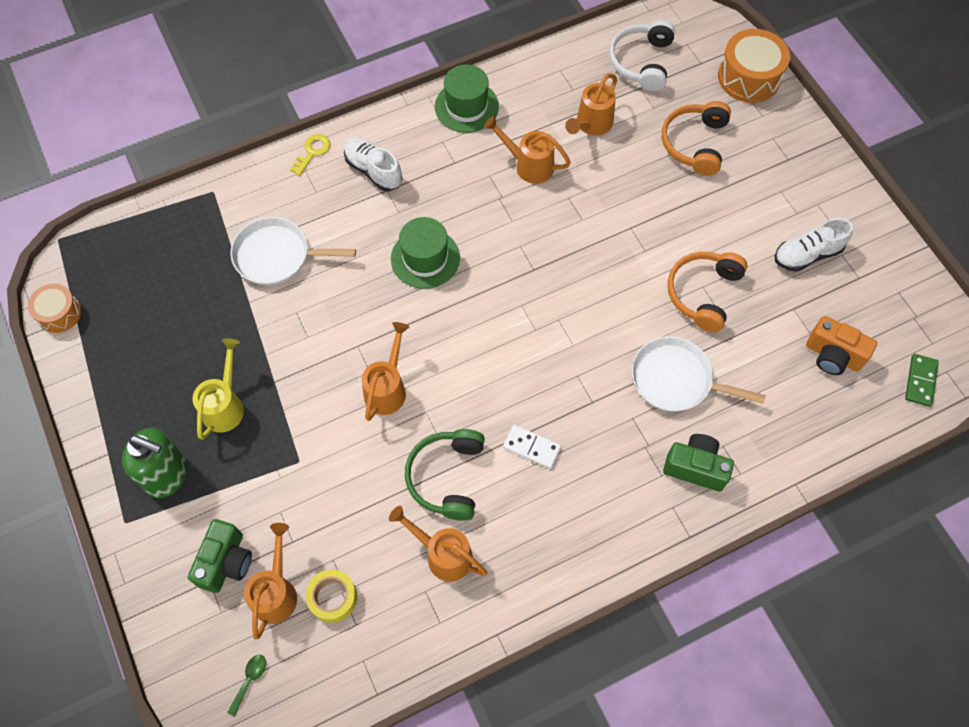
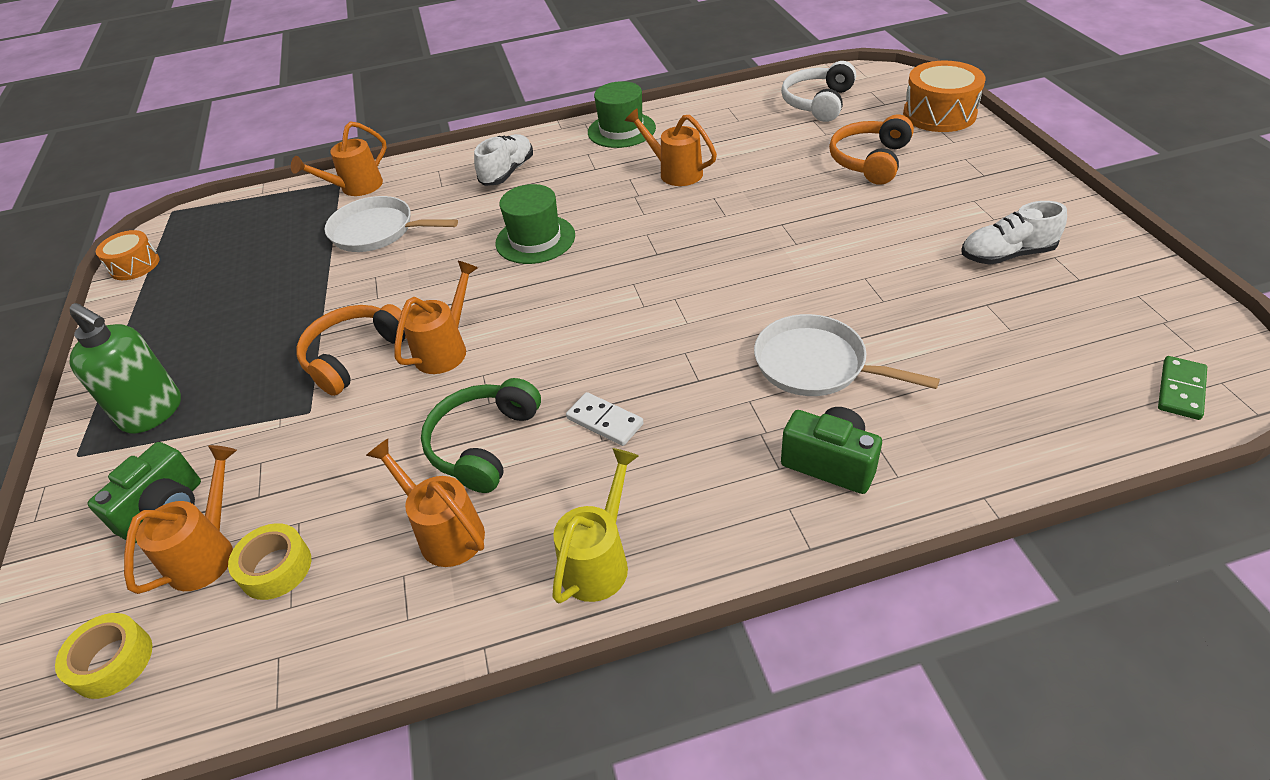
camera: 15 degrees right, 20 degrees down
(225, 405) = (255, 352): yellow watering can -> yellow watering can (599, 560)
(249, 680) = (113, 661): green spoon -> yellow tape
(312, 152) = (451, 158): yellow key -> none
(373, 171) = (507, 172): white shoe -> white shoe turned 60 degrees clockwise
(591, 125) = (752, 145): orange watering can -> orange watering can (356, 188)
(703, 293) = (864, 284): orange headphones -> orange headphones (355, 356)
(832, 356) = (1043, 354): orange camera -> none

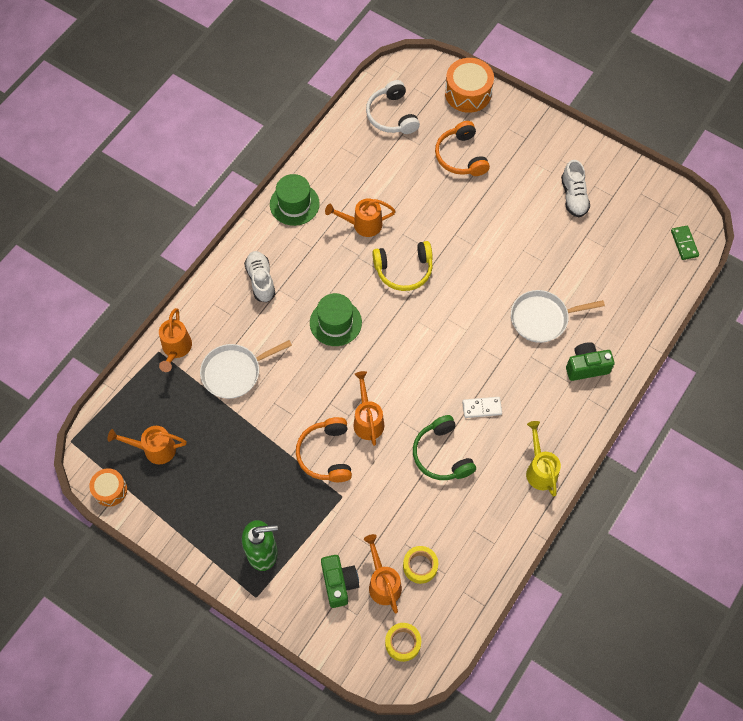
camera: 45 degrees left, 20 degrees up
(445, 532) = (470, 502): orange watering can -> orange watering can (154, 449)
(675, 229) = (404, 270): none -> yellow headphones
(1007, 255) = (573, 196): white shoe -> white shoe turned 45 degrees counterclockwise

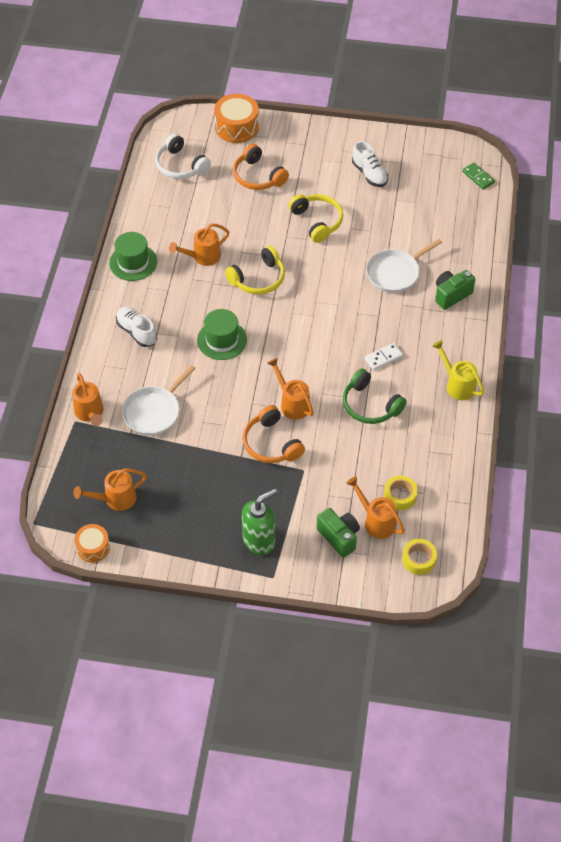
camera: 25 degrees left, 10 degrees down
(494, 229) = (317, 221): none -> yellow headphones

